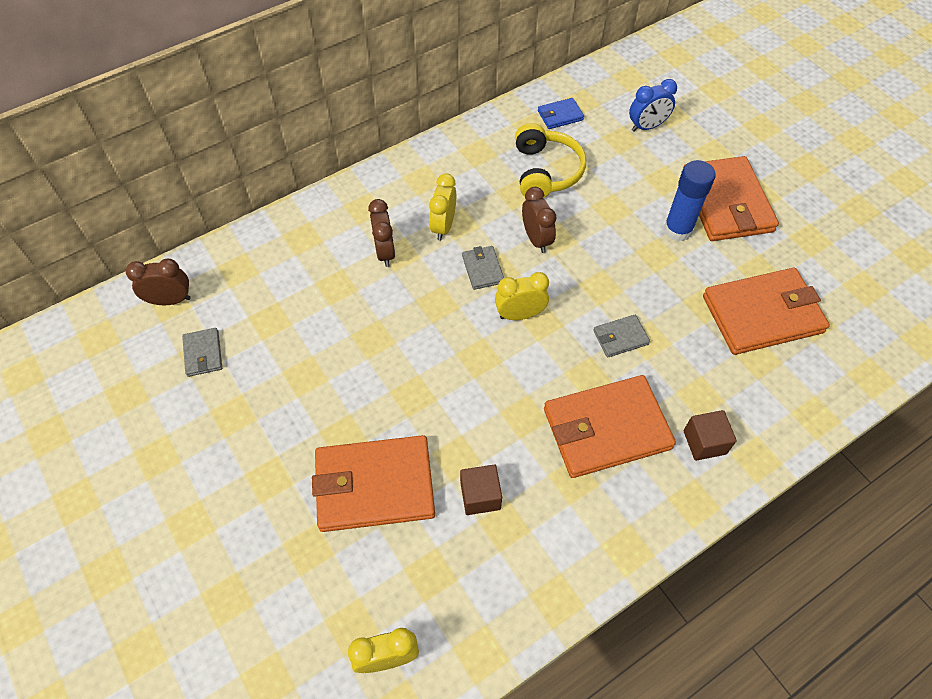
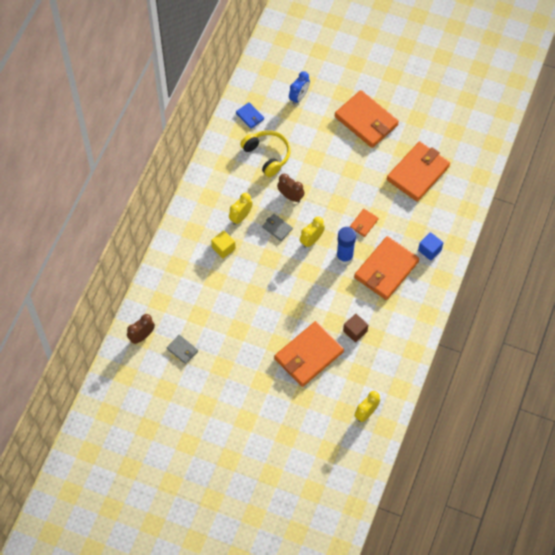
camera: 35 degrees left, 5 degrees up
(385, 252) = (223, 248): brown clock -> yellow cube
(443, 226) = (241, 217): yellow clock -> yellow clock turned 60 degrees clockwise
(560, 115) = (250, 116): blue wallet -> blue wallet turned 75 degrees counterclockwise
(620, 337) = (363, 223): grey wallet -> orange wallet
(677, 230) = (353, 150): blue glue stick -> blue glue stick (344, 256)
(704, 442) = (429, 250): brown cube -> blue cube

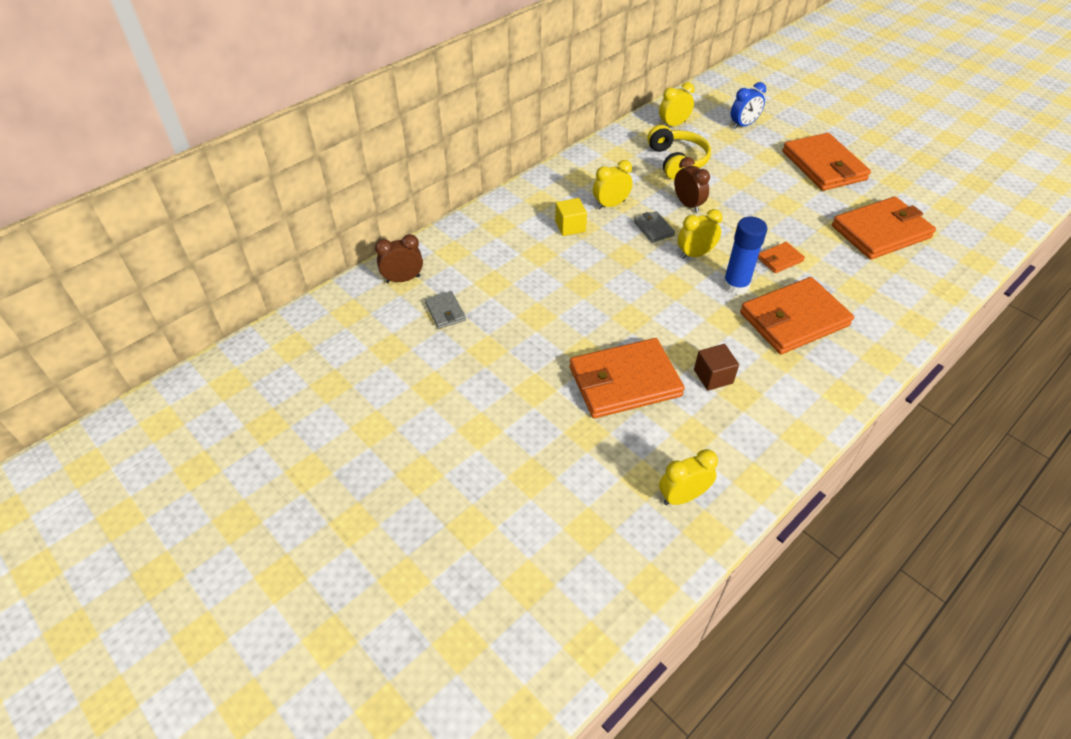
camera: 25 degrees right, 15 degrees down
(250, 116) = (673, 125): blue wallet -> yellow clock
(429, 250) = (872, 318): blue cube -> none

